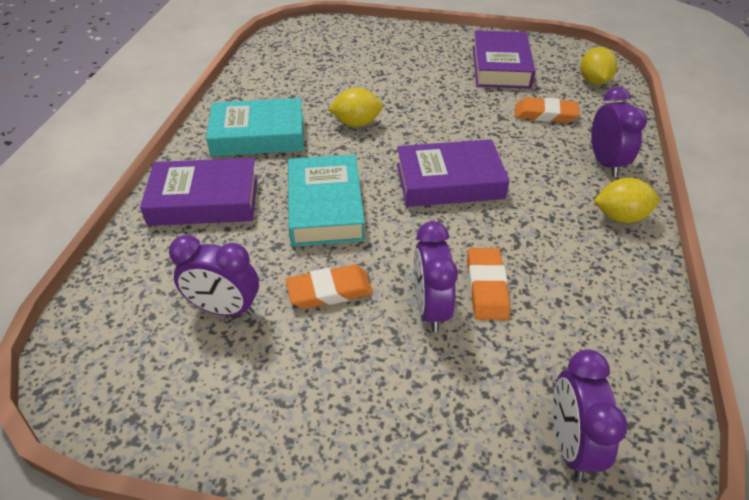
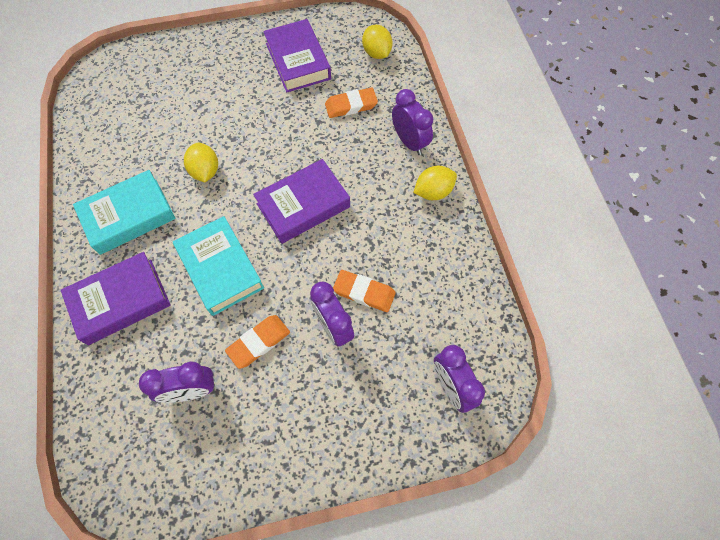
camera: 25 degrees left, 20 degrees up
(356, 123) = (205, 171): yellow lemon -> yellow lemon turned 75 degrees counterclockwise
(486, 287) = (364, 292): orange eraser -> orange eraser turned 45 degrees counterclockwise

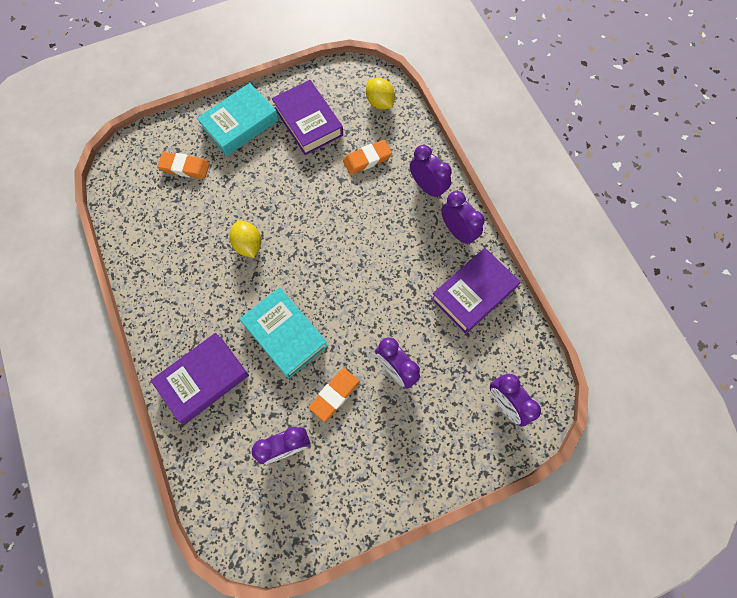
camera: 10 degrees left, 5 degrees up
(129, 216) = (189, 299): turquoise book -> turquoise book (240, 124)
(303, 205) = (345, 263): purple book -> purple book (473, 293)
(364, 292) = (416, 334): orange eraser -> orange eraser (185, 167)
(433, 192) = (457, 231): yellow lemon -> purple clock

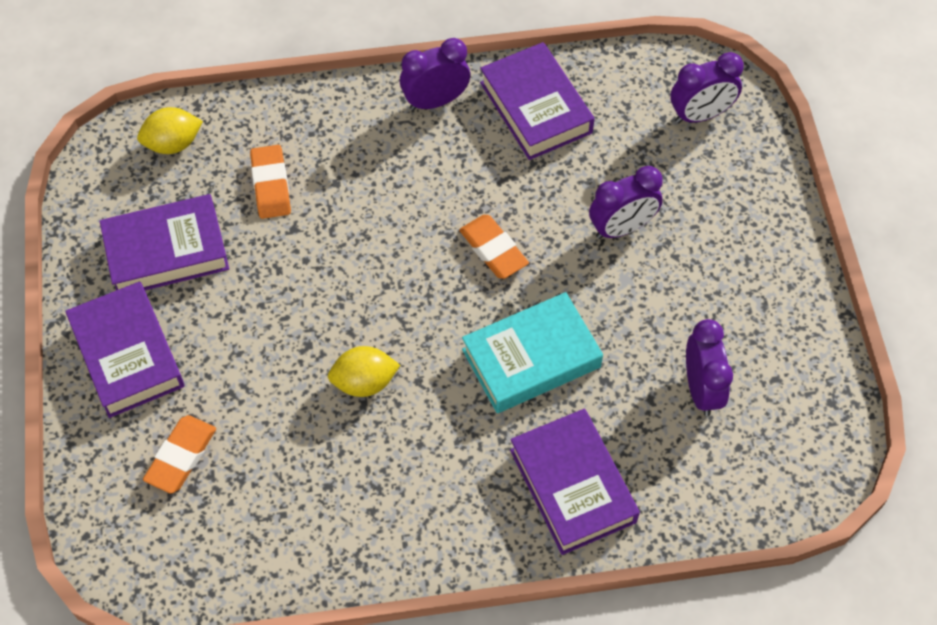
camera: 75 degrees left, 10 degrees down
(240, 124) = (127, 354): turquoise book -> purple book
(334, 395) = (640, 312): orange eraser -> orange eraser (493, 249)
(427, 187) = (349, 119): purple clock -> none

